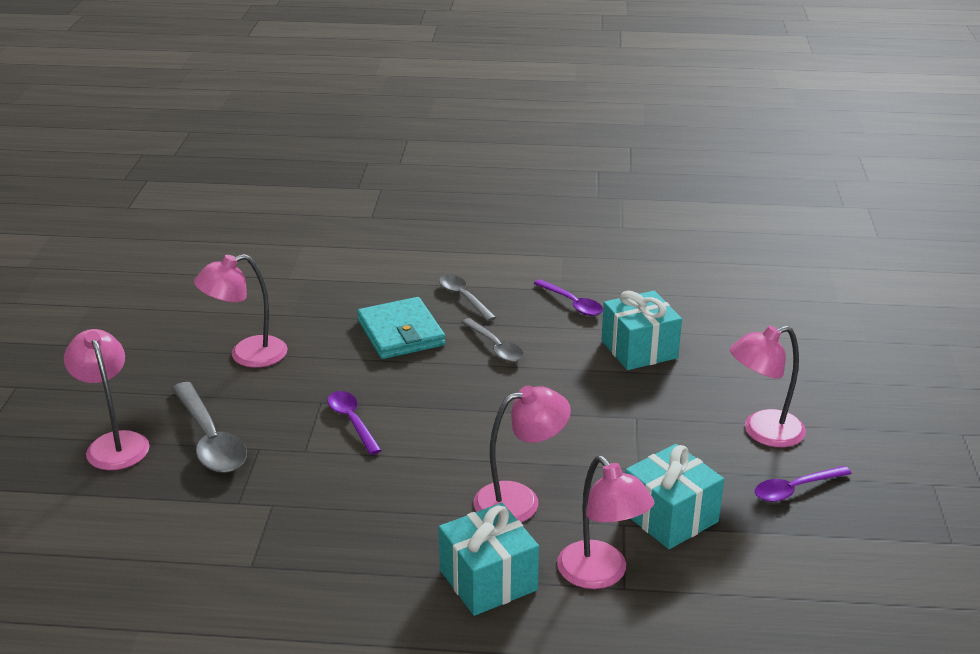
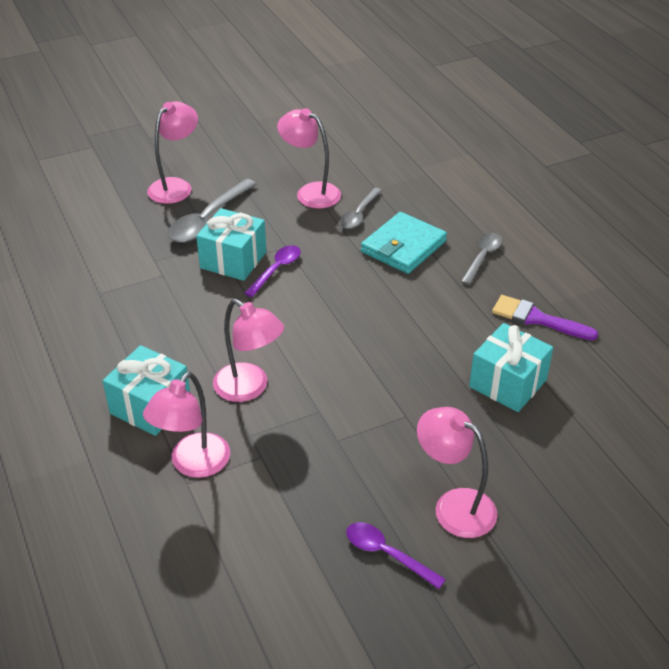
camera: 60 degrees right, 10 degrees up
(495, 347) = (431, 301): grey spoon -> grey spoon (359, 214)
(572, 303) = (537, 319): purple spoon -> purple brush
(670, 517) = (289, 482): turquoise gift -> turquoise gift (233, 260)

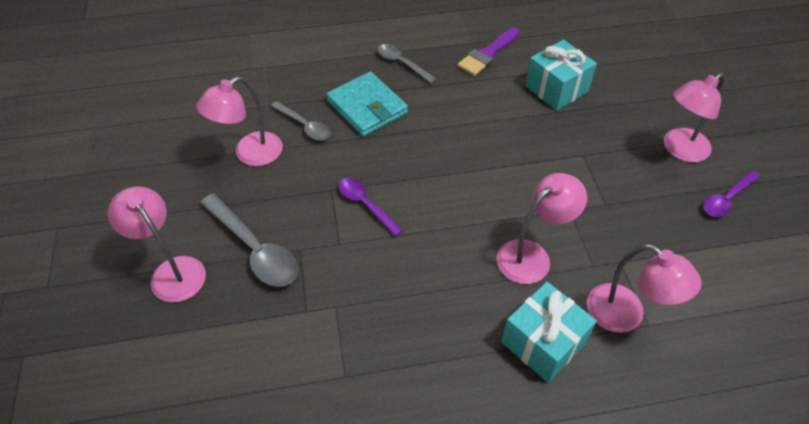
camera: 75 degrees left, 10 degrees up
(233, 260) = (335, 237): turquoise gift -> none

